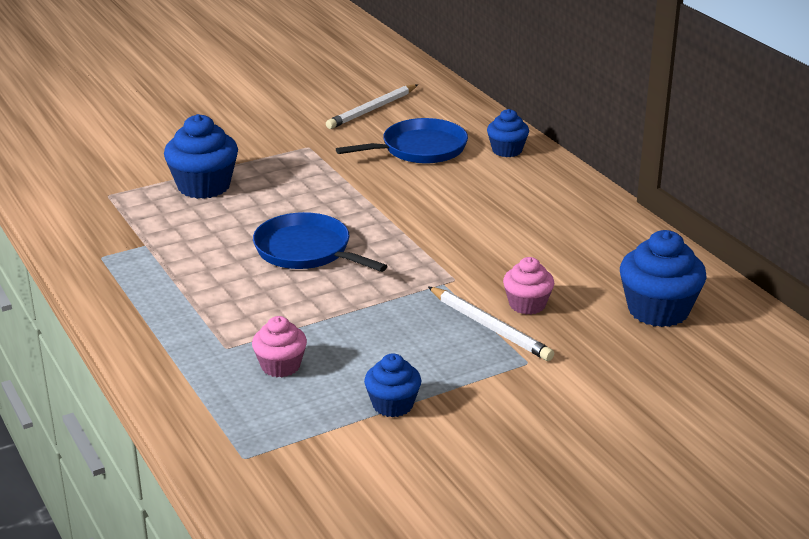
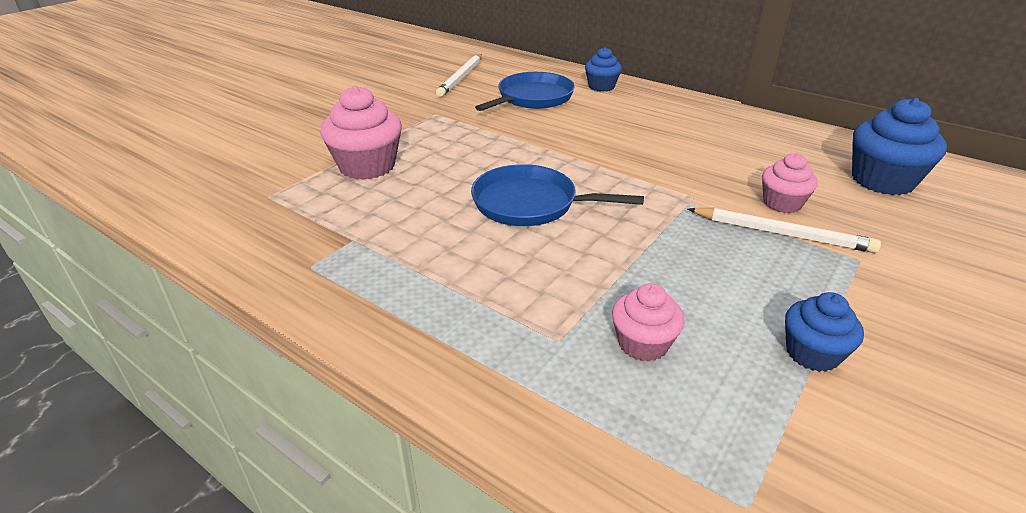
camera: 25 degrees left, 5 degrees up
(204, 186) = (367, 166): blue cupcake -> pink cupcake

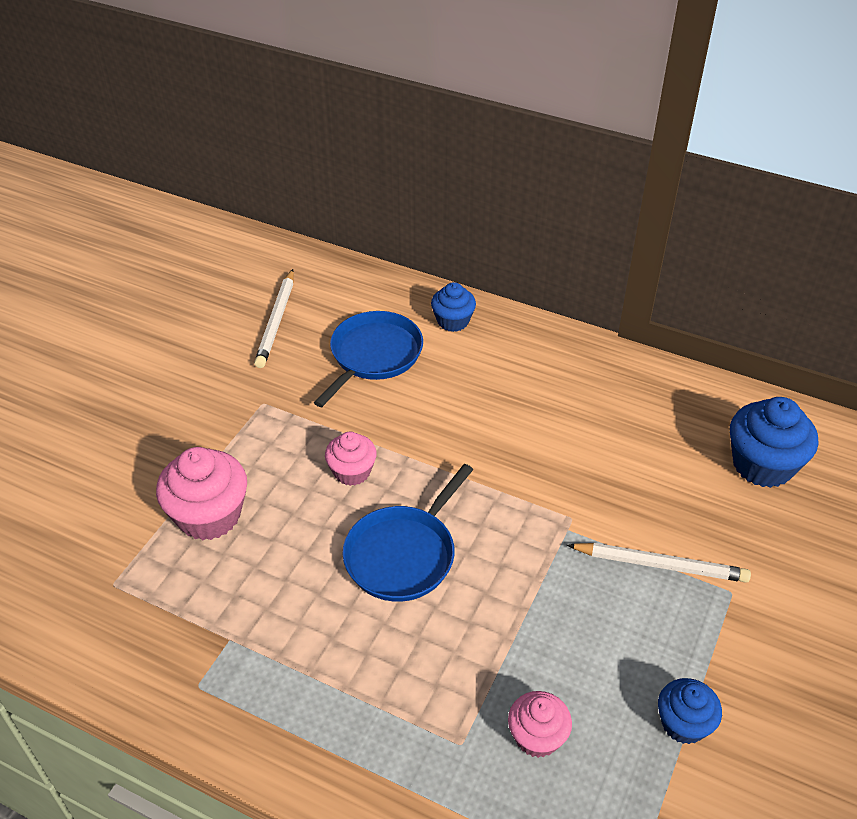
camera: 10 degrees left, 10 degrees up
(530, 203) = (403, 555): blue pan -> blue pan turned 60 degrees counterclockwise
(782, 203) = (661, 517): pink cupcake -> pink cupcake (352, 472)

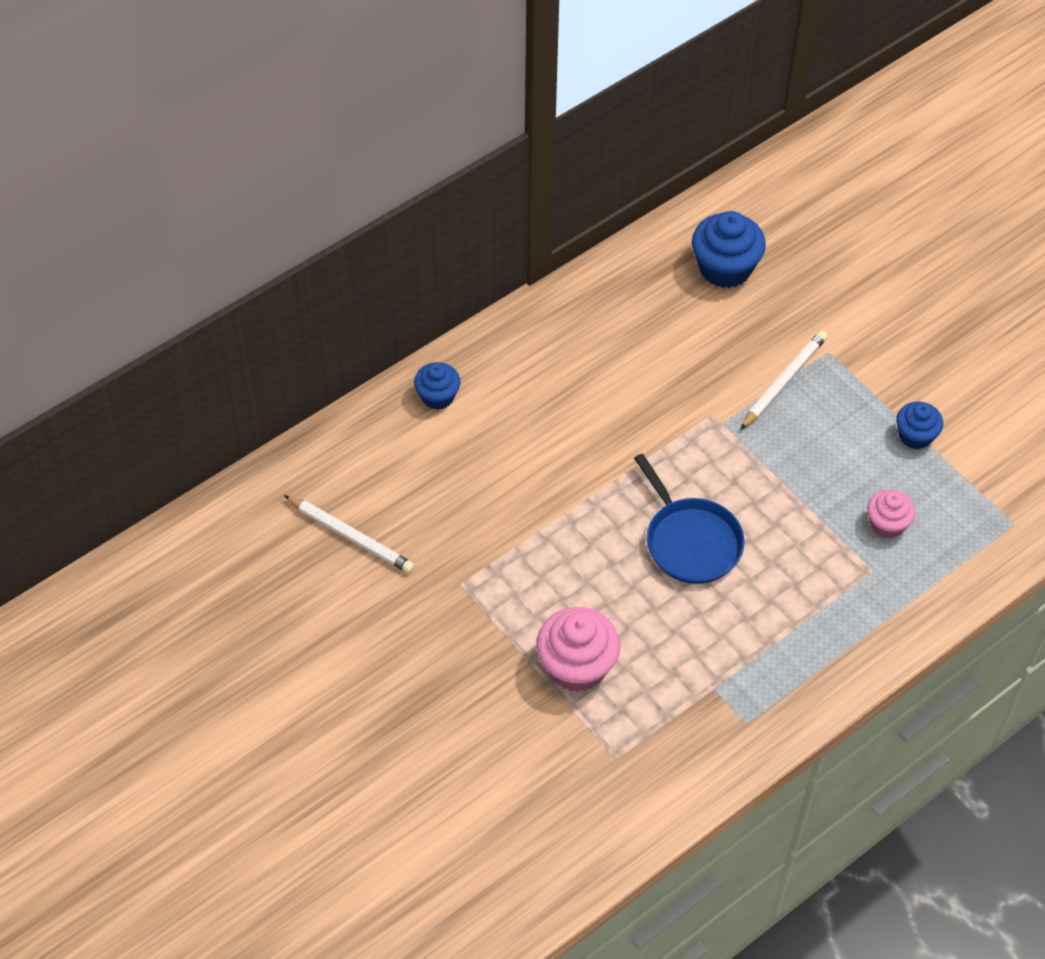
camera: 65 degrees left, 10 degrees up
(352, 472) = (583, 544): pink cupcake -> none
(373, 355) = (447, 475): blue pan -> none

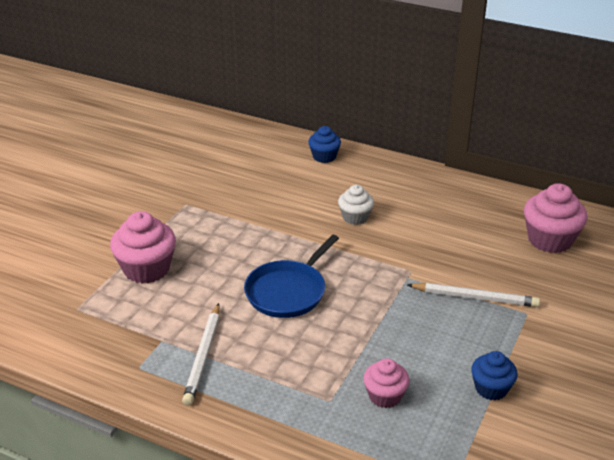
camera: 65 degrees right, 20 degrees down
(351, 536) = (195, 157): white pencil -> white pencil (203, 356)
(587, 421) = (355, 217): none -> white cupcake
(725, 268) = (550, 240): blue cupcake -> pink cupcake

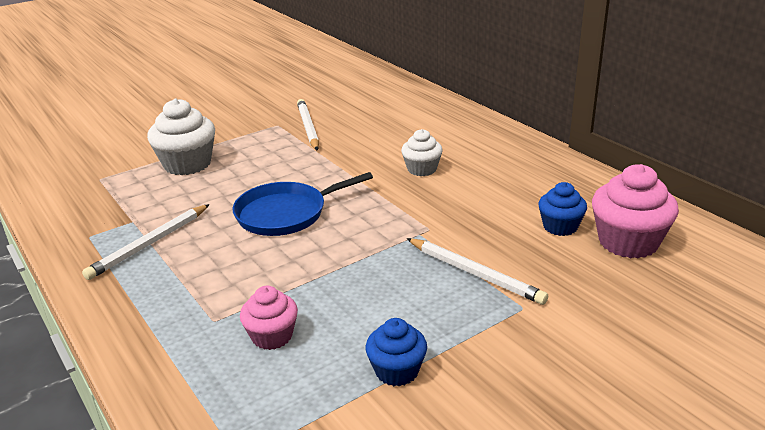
camera: 30 degrees right, 5 degrees down
(146, 269) = (187, 164): pink cupcake -> white cupcake
(217, 200) = (308, 127): none -> white pencil
(324, 156) = (446, 115): blue cupcake -> blue cupcake (560, 227)

